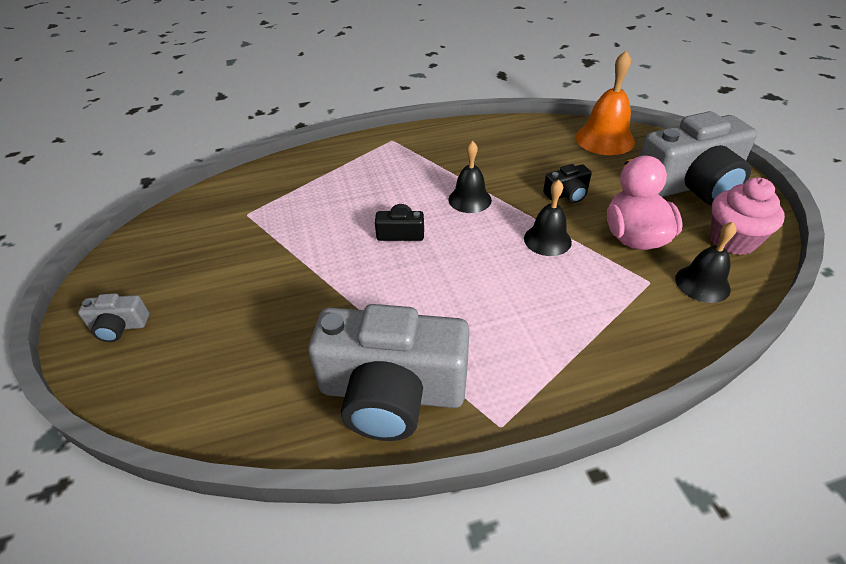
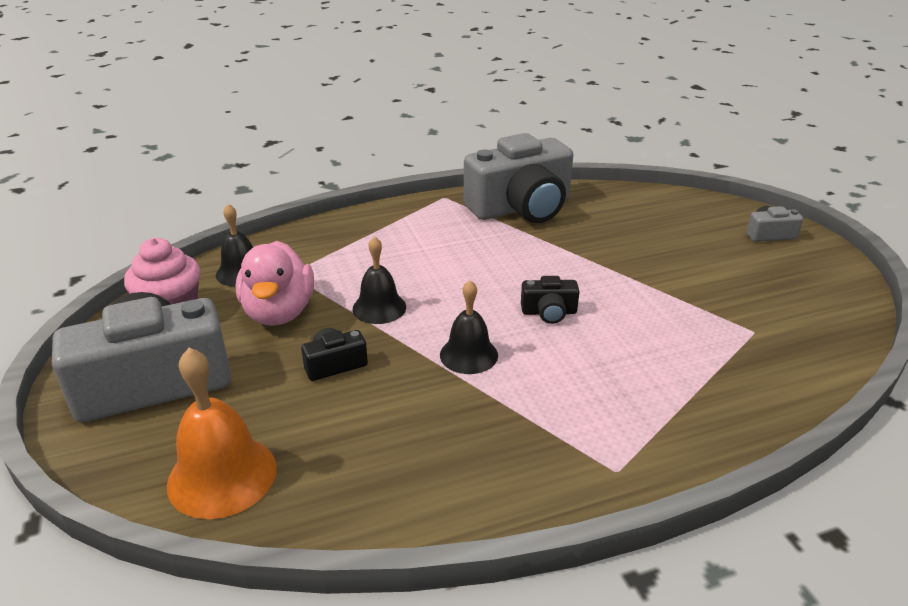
camera: 175 degrees right, 10 degrees down
(392, 392) = (521, 208): grey camera -> grey camera turned 150 degrees clockwise

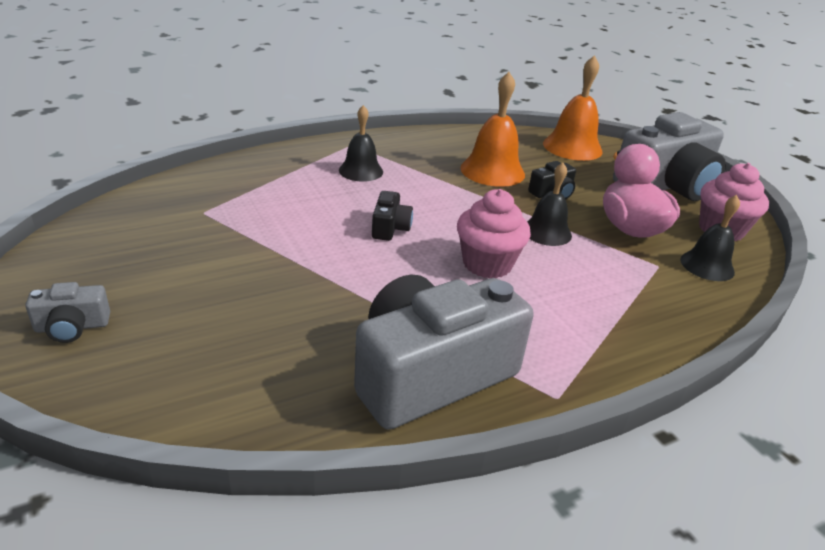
camera: 170 degrees right, 0 degrees up
(398, 407) = (492, 171): none -> orange bell
(458, 275) = (487, 264): none -> pink cupcake
(468, 355) = (454, 197): black bell -> black bell (361, 171)
(549, 312) = (390, 228): black camera -> black camera turned 105 degrees clockwise

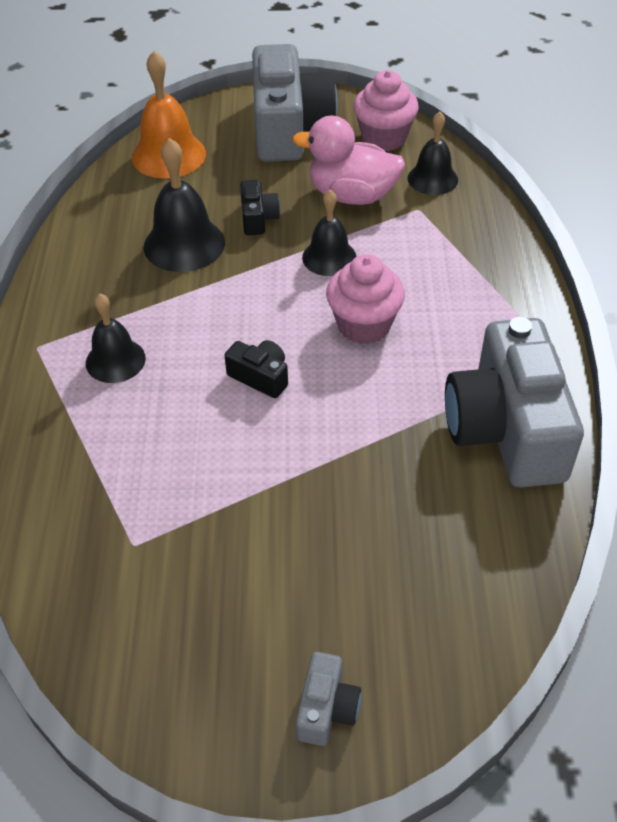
camera: 60 degrees left, 15 degrees up
(492, 171) = (184, 244): orange bell -> black bell

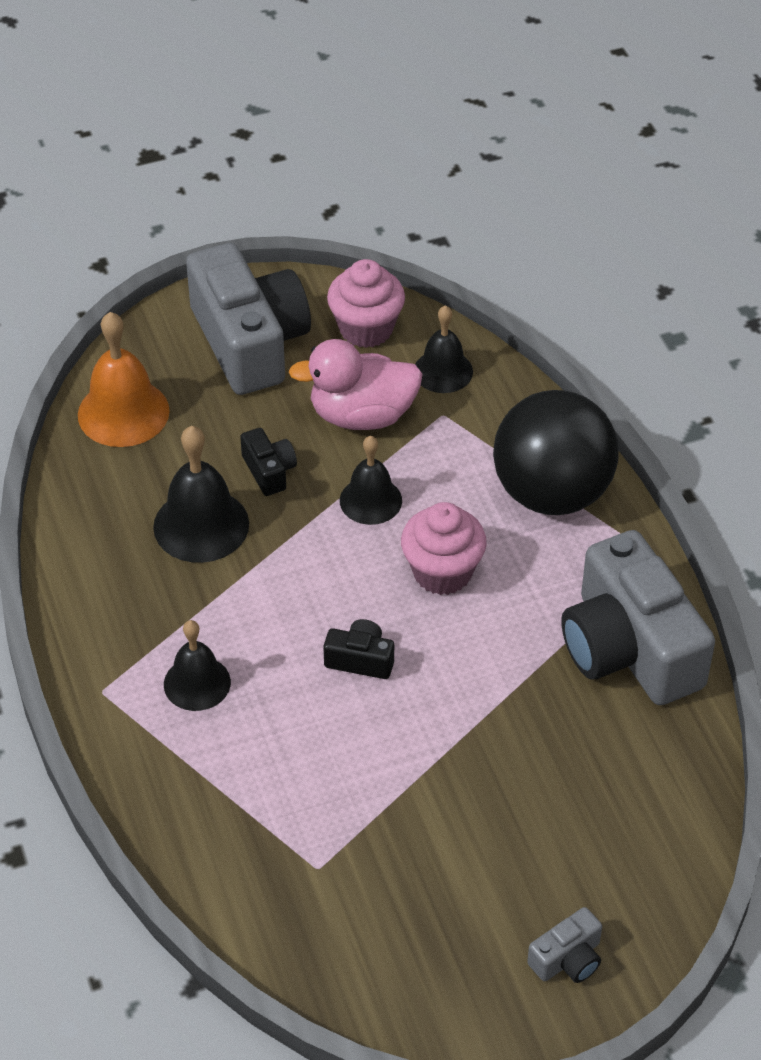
camera: 20 degrees left, 0 degrees up
(326, 708) = (567, 959): grey camera -> grey camera turned 60 degrees clockwise
(486, 286) = (552, 493): none -> black ball

